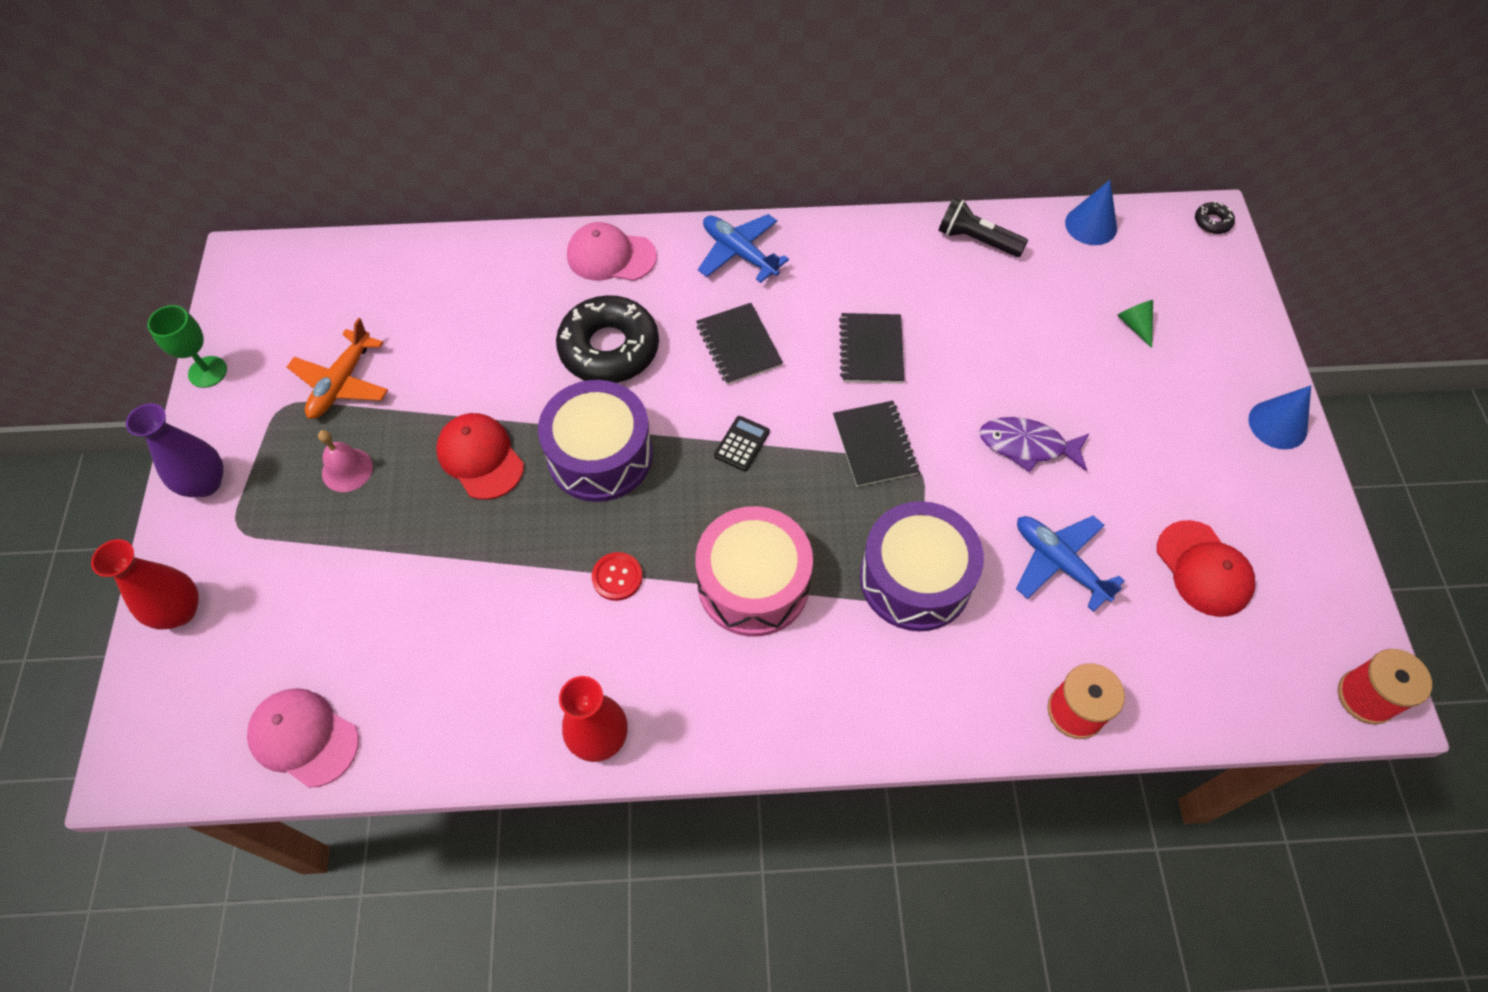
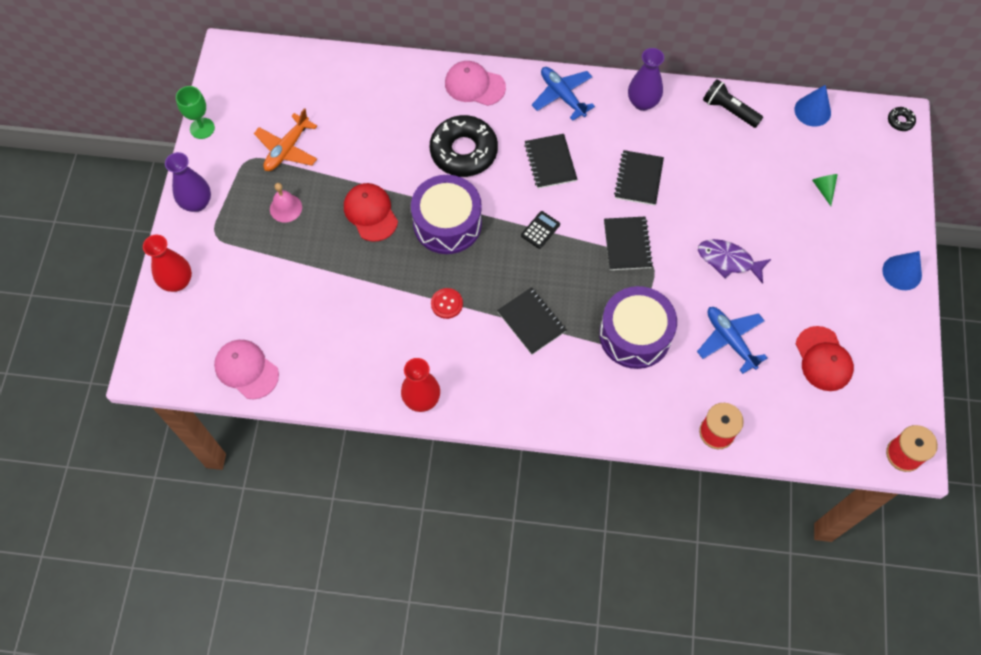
camera: 10 degrees right, 5 degrees up
(753, 583) = (531, 321): pink drum -> black notebook
(854, 246) = (642, 102): none -> purple vase

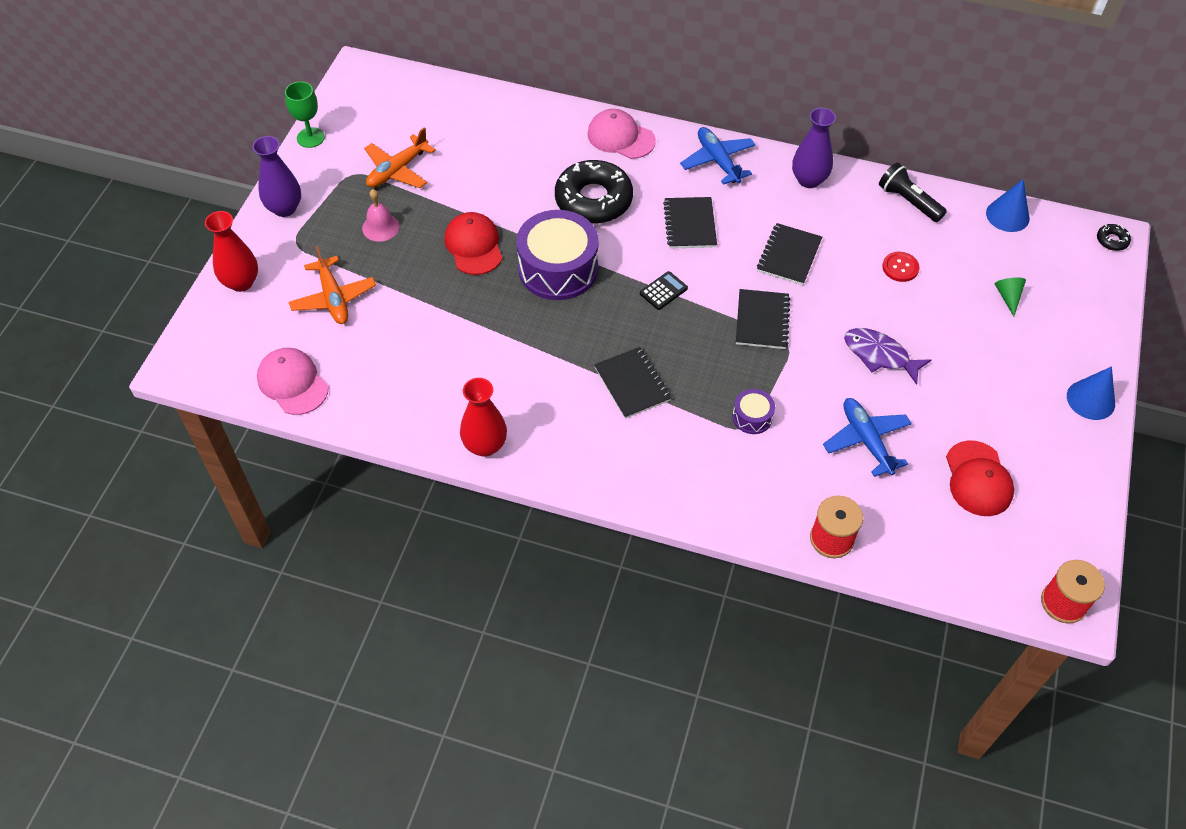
camera: 10 degrees right, 10 degrees down
(261, 283) = (333, 298): none -> orange plane
(447, 304) = (538, 350): red button -> red button (900, 267)
(635, 335) = (752, 417): purple drum -> purple drum, size x0.46

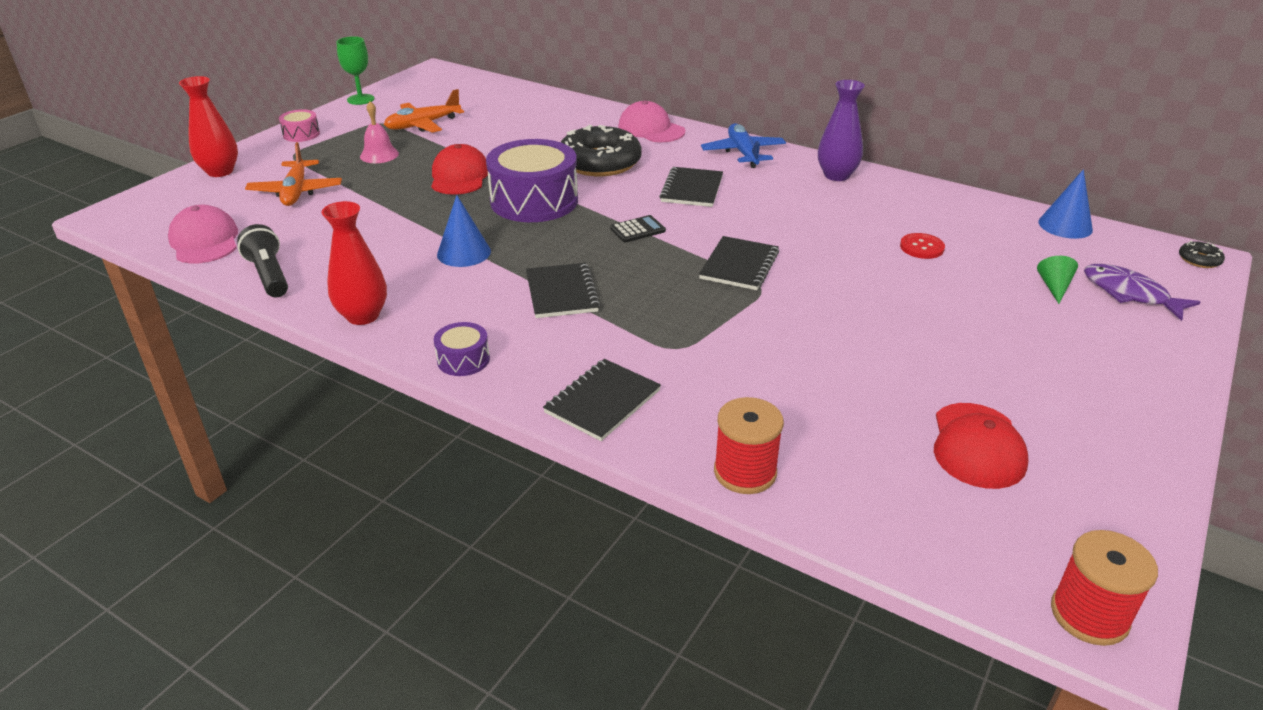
camera: 15 degrees right, 20 degrees down
(284, 208) = (301, 134): purple vase -> pink drum
(752, 417) = (690, 340): purple drum -> purple drum (463, 360)
(789, 255) = (792, 223): black notebook -> black notebook (602, 401)
(866, 440) = (829, 383): blue plane -> none
(879, 355) = (873, 312): purple fish -> purple fish (1129, 294)
(908, 201) = (946, 202): black flashlight -> black flashlight (269, 275)
(1090, 399) = (1158, 393): blue cone -> blue cone (464, 253)

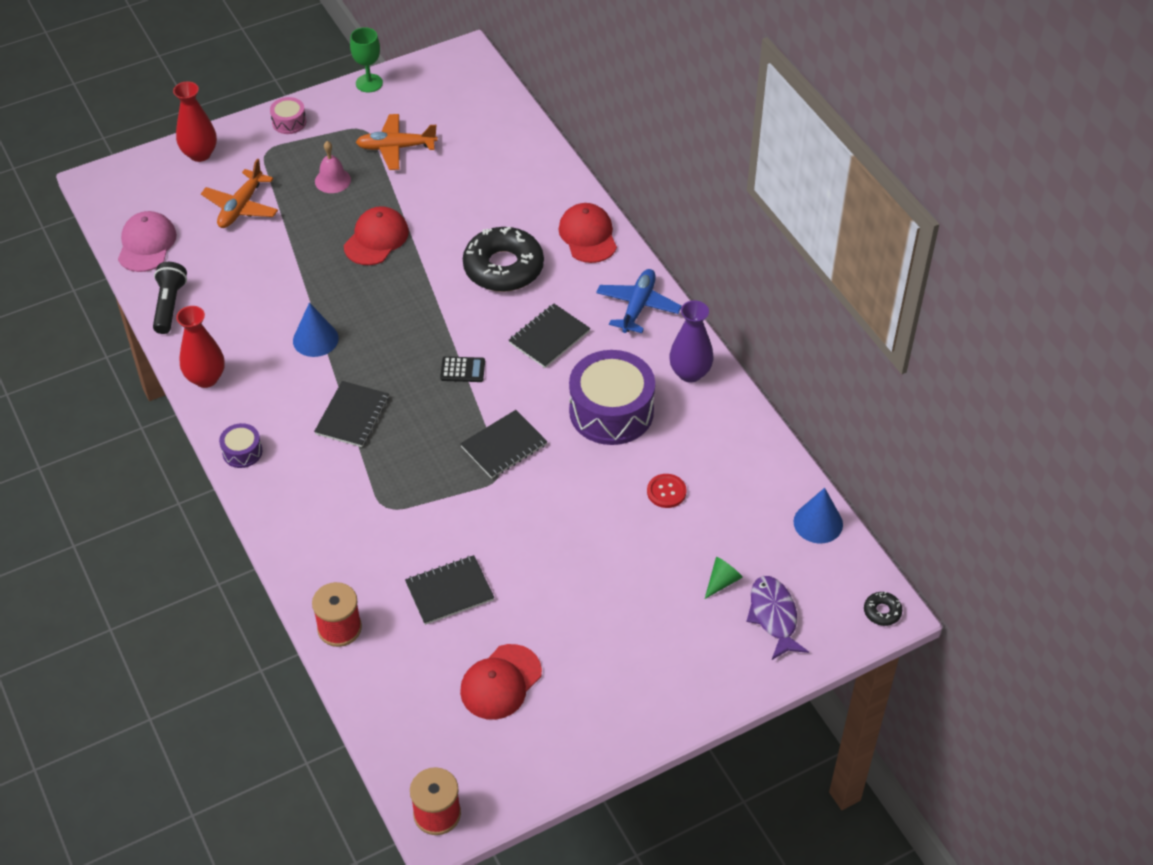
camera: 30 degrees right, 15 degrees up
(534, 201) = (411, 298): purple drum -> purple drum (611, 411)
(602, 401) = (301, 531): black notebook -> black notebook (449, 591)
(651, 129) = (588, 236): pink cap -> red cap

